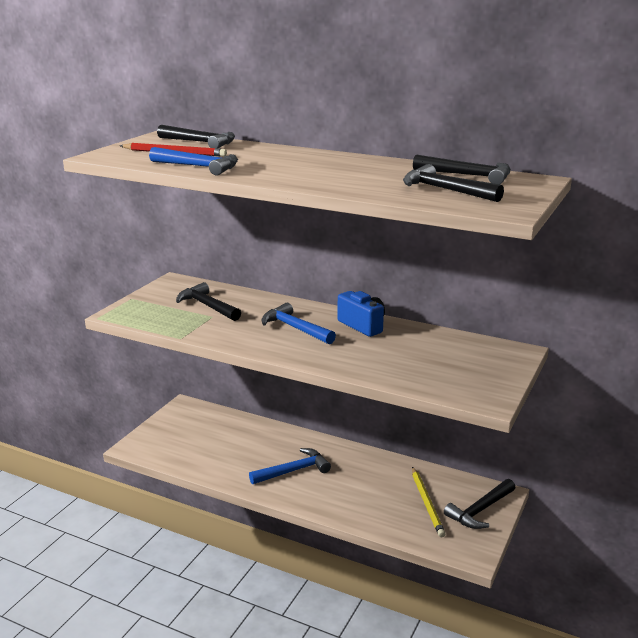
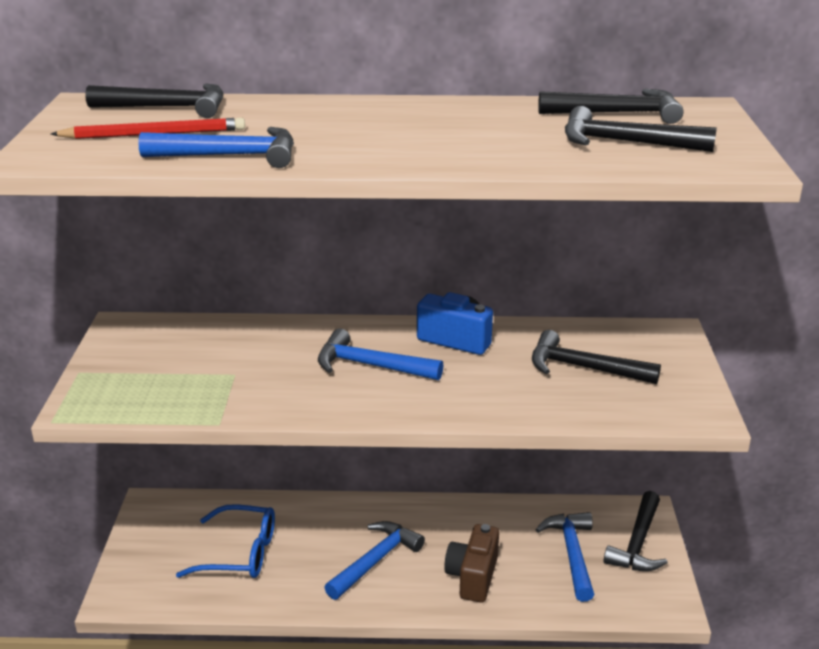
camera: 25 degrees left, 5 degrees up
(207, 306) = (212, 358): black hammer -> black hammer (583, 368)
(216, 444) = (240, 553): none -> blue glasses
(348, 497) = (473, 577): none -> brown camera
(427, 503) = (572, 553): yellow pencil -> blue hammer

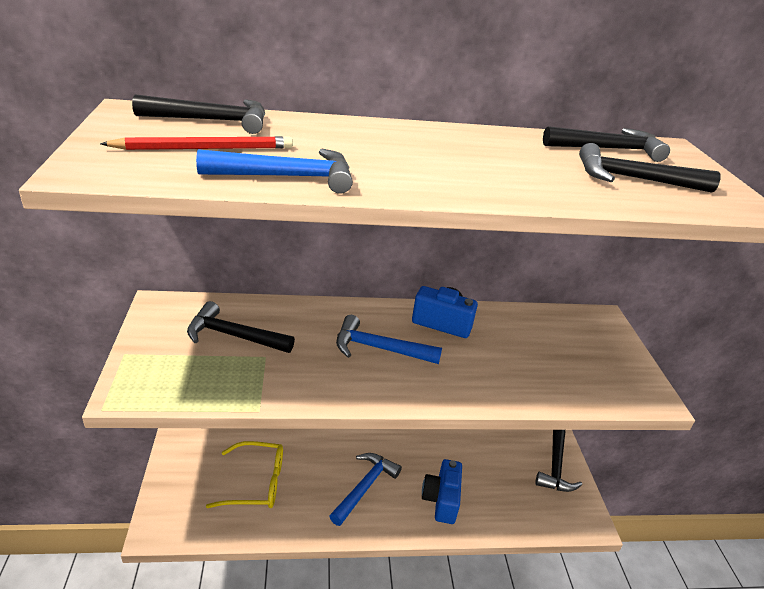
camera: 10 degrees left, 5 degrees up
(240, 553) = (256, 483): blue glasses -> yellow glasses
(473, 577) = (441, 500): brown camera -> blue camera
(572, 553) = (510, 476): blue hammer -> none
(583, 368) = (548, 351): black hammer -> black hammer (233, 336)

